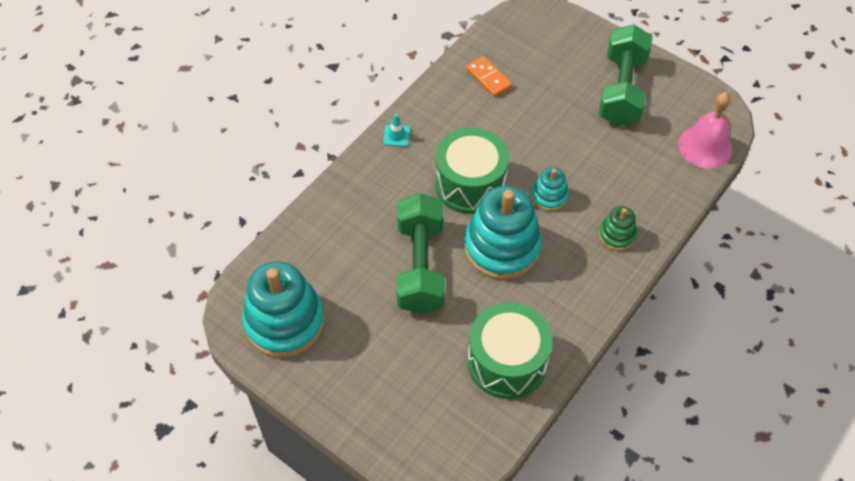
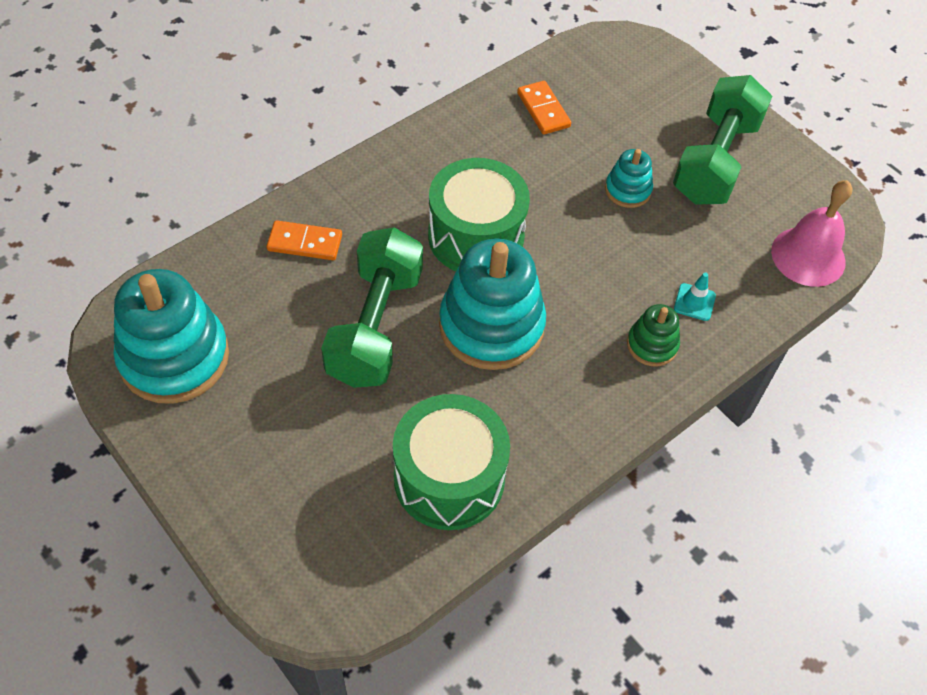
camera: 10 degrees right, 0 degrees up
(349, 216) = (305, 243): none -> orange domino
(396, 136) = (400, 156): turquoise traffic cone -> turquoise traffic cone (694, 302)
(549, 196) = (576, 274): turquoise stacking toy -> turquoise stacking toy (628, 190)

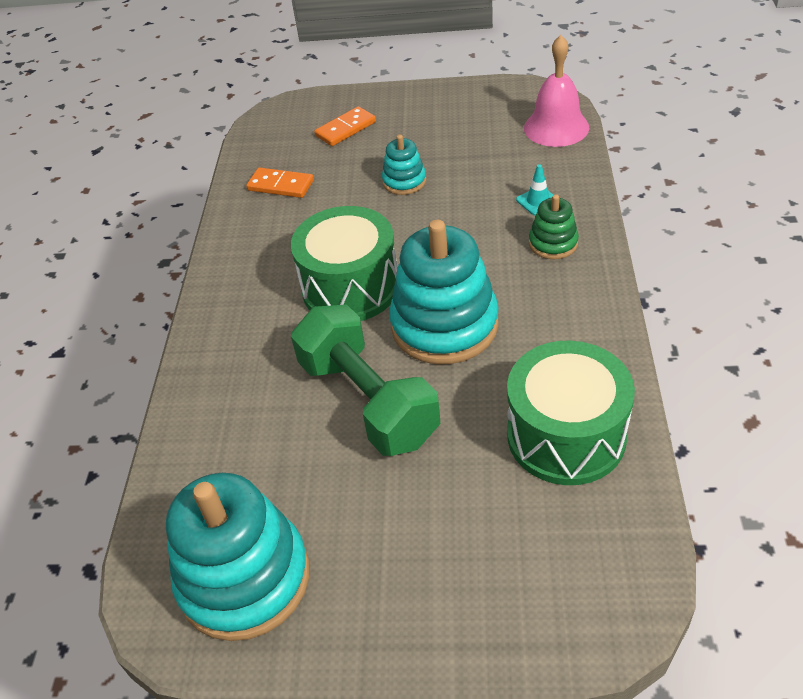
camera: 40 degrees left, 10 degrees down
(305, 243) = (231, 402): orange domino -> orange domino (345, 129)
(715, 161) = (430, 126): green dumbbell -> none

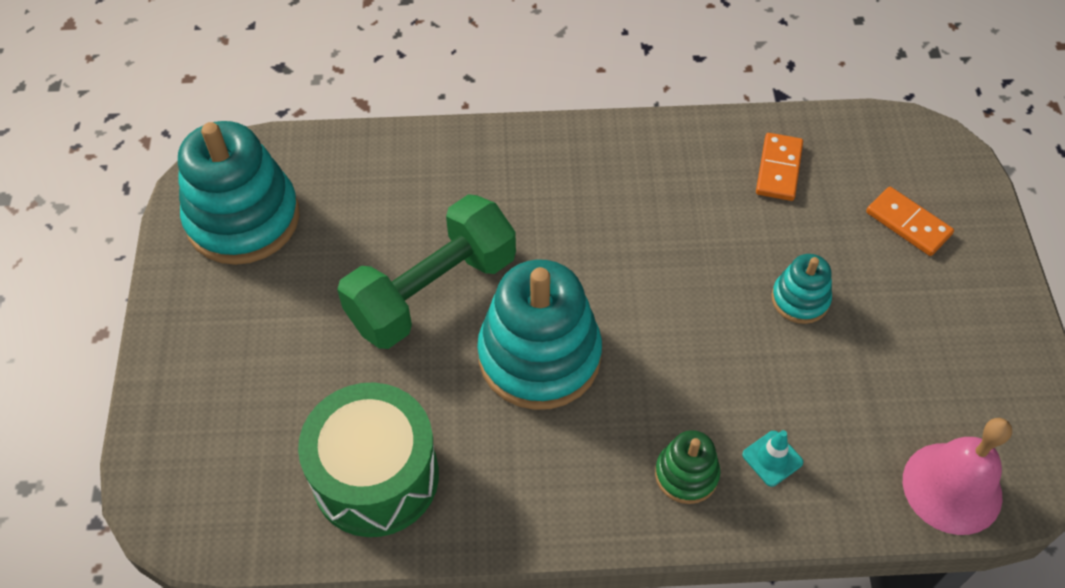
camera: 80 degrees right, 10 degrees up
(350, 287) = (599, 260): green drum -> none

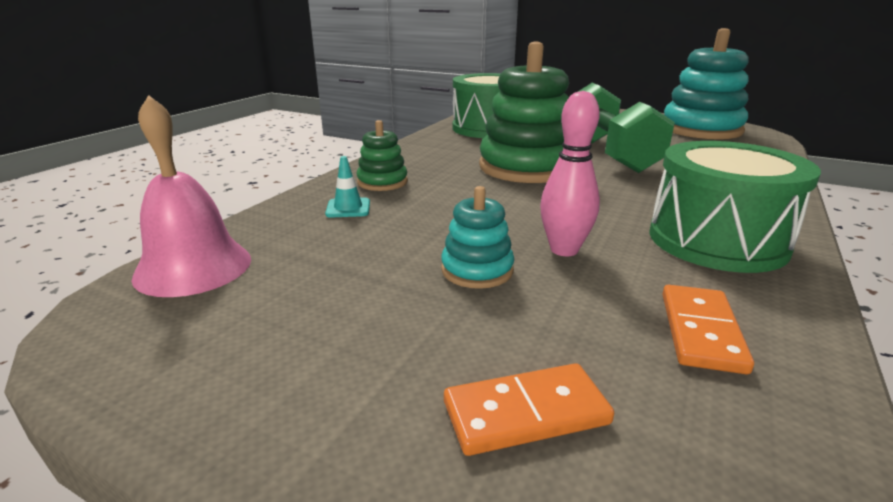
camera: 120 degrees right, 30 degrees down
(539, 356) = (526, 167): turquoise stacking toy -> green stacking toy
(636, 173) = (716, 240): none -> green drum
(726, 259) = (564, 250): none -> pink bowling pin
(778, 169) = (701, 331): orange domino -> orange domino turned 60 degrees clockwise

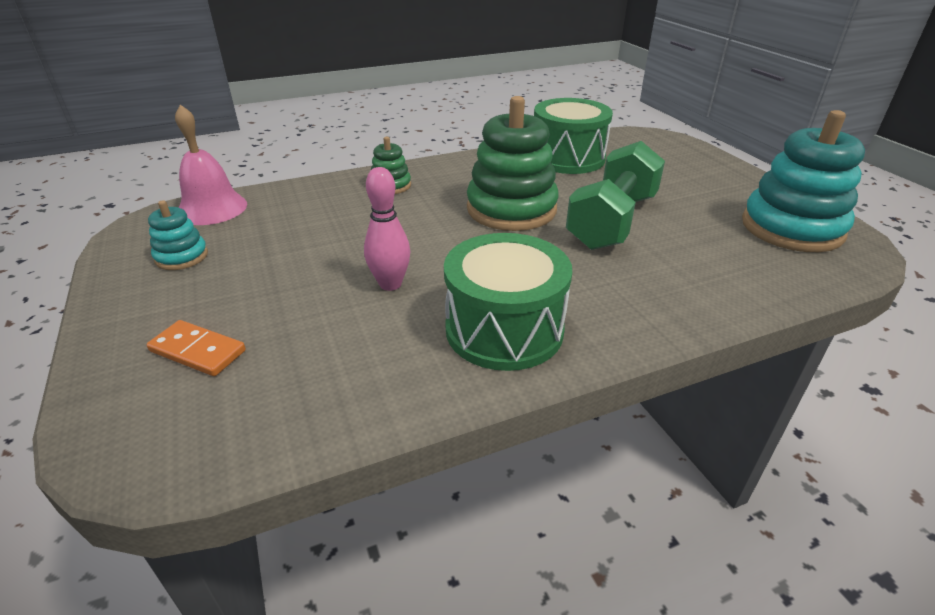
camera: 40 degrees right, 10 degrees up
(348, 208) = (336, 199): turquoise traffic cone -> none
(477, 270) = (319, 272): turquoise stacking toy -> turquoise stacking toy (181, 257)
(701, 331) = (348, 370): orange domino -> none

